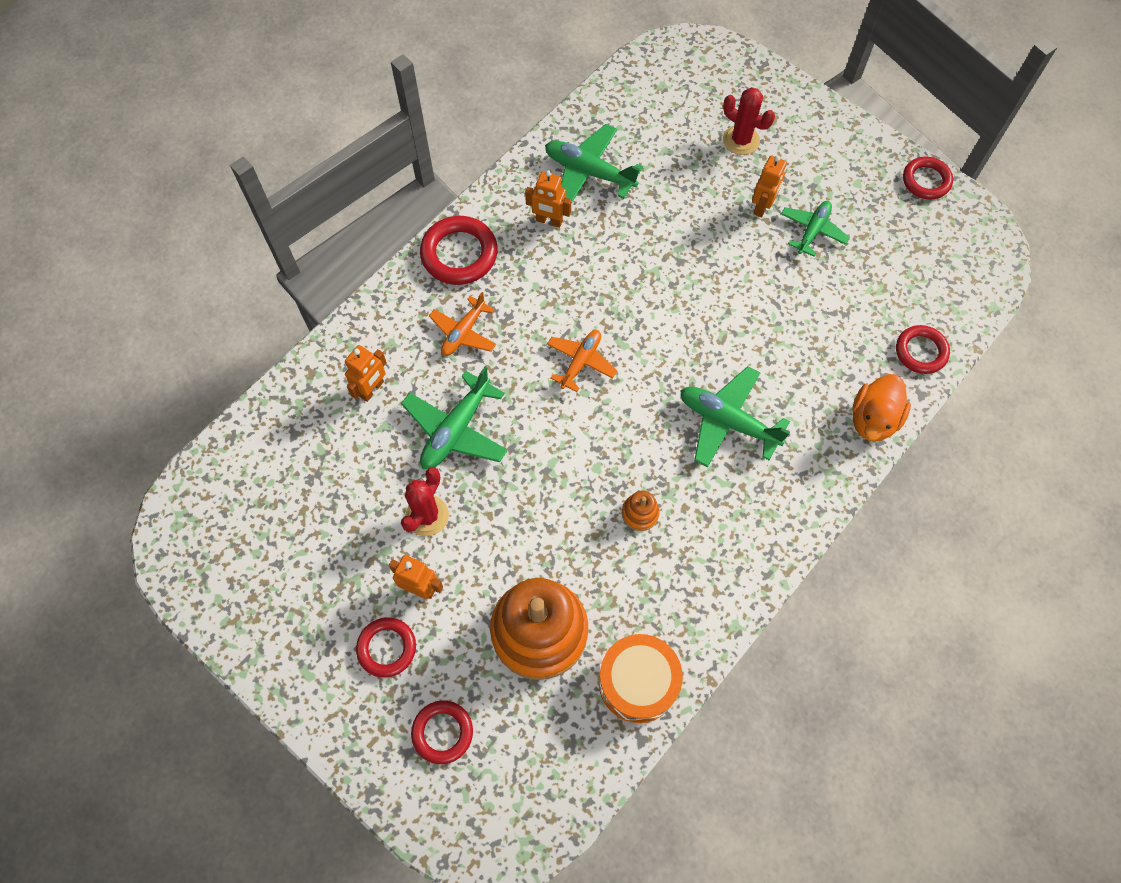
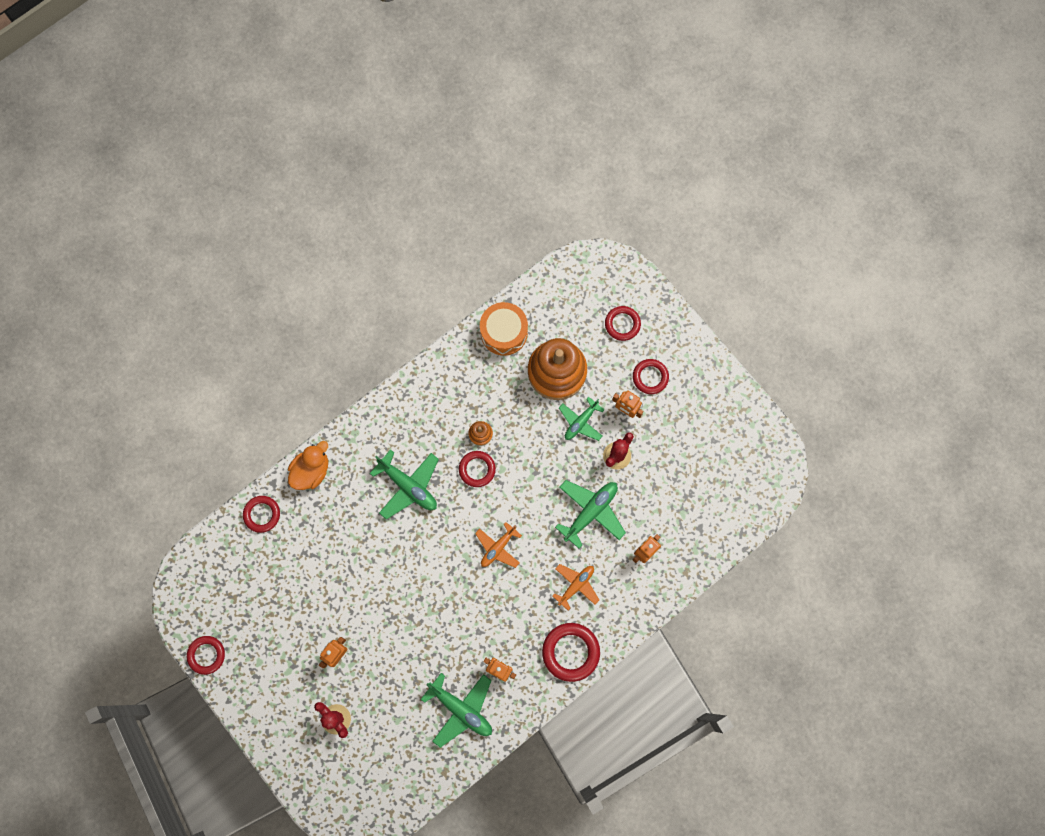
camera: 170 degrees left, 10 degrees up
(633, 461) = (477, 469): none -> red ring
(812, 231) = (306, 625): green plane -> green plane (581, 422)

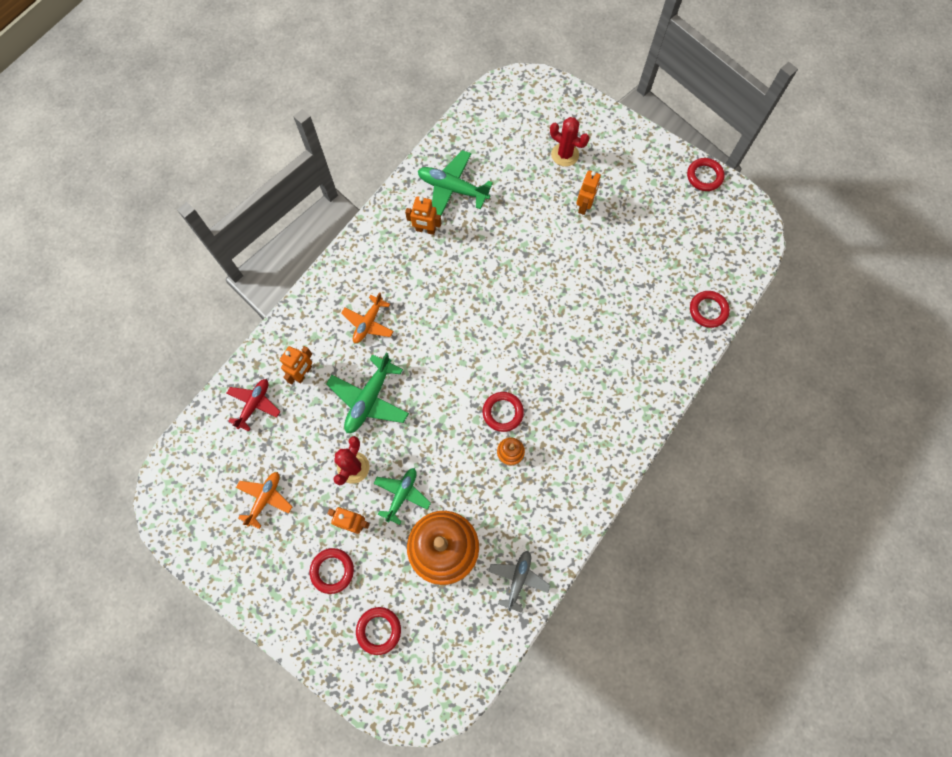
camera: 165 degrees right, 5 degrees down
(311, 471) = (676, 365): orange duck -> none
(408, 486) = (570, 376): green plane -> none
(498, 547) = (458, 339): orange plane -> orange plane (265, 499)
(504, 332) = (518, 579): orange drum -> grey plane
(570, 652) = (360, 261): red ring -> none
(693, 534) = (254, 404): none -> red plane

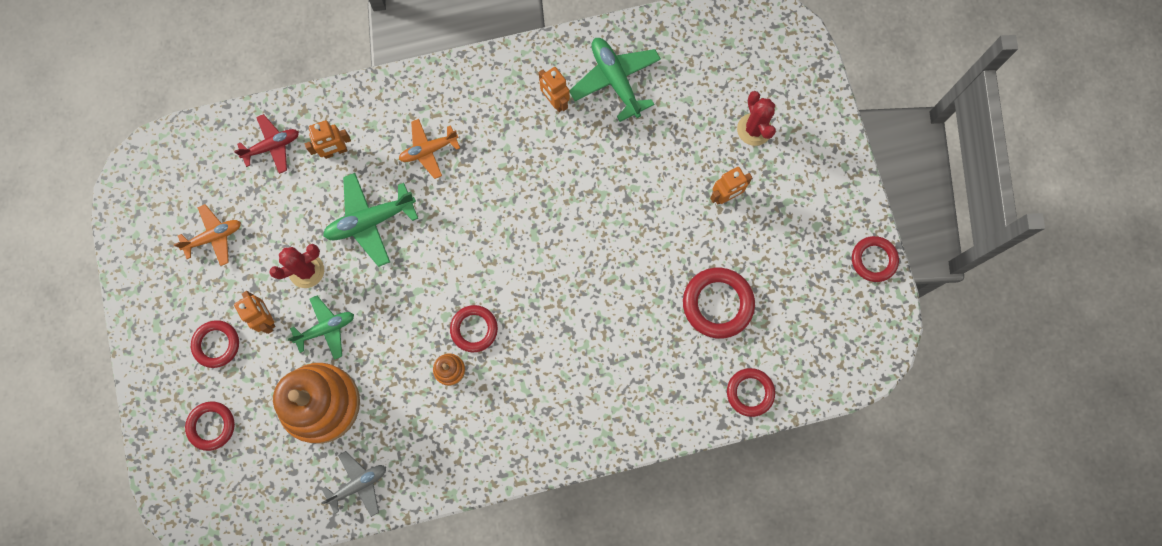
camera: 40 degrees right, 5 degrees up
(639, 273) = (717, 304): none -> red ring

